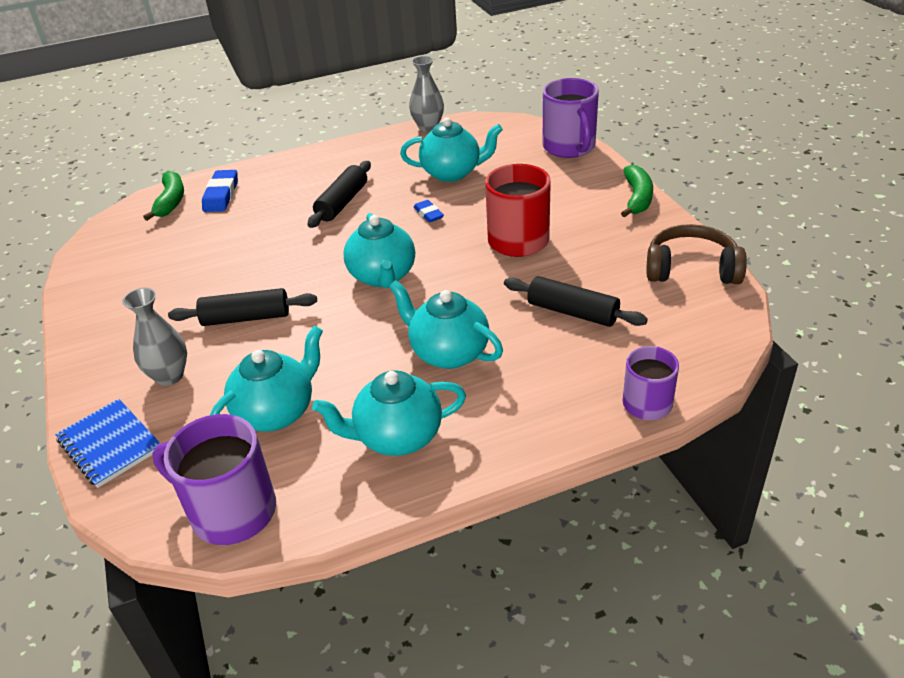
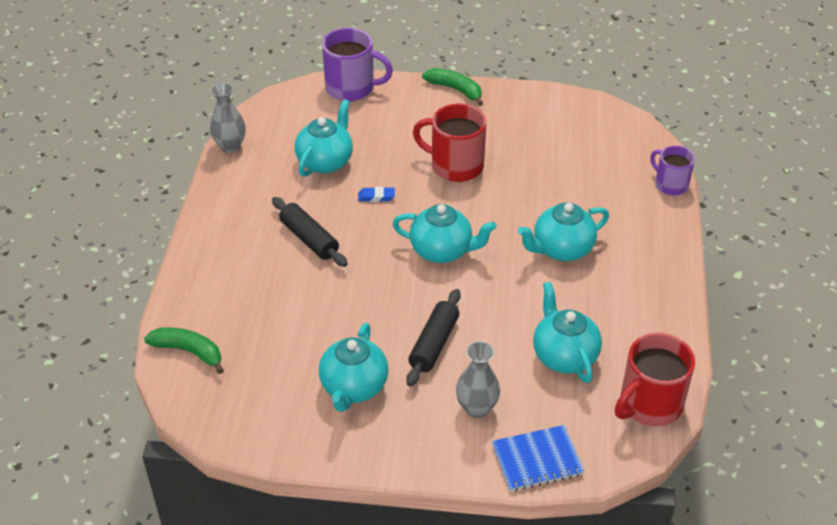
camera: 65 degrees left, 5 degrees up
(221, 195) = (214, 313): blue eraser -> none
(230, 511) = (649, 405): purple mug -> red mug
(397, 437) = (630, 303): turquoise teapot -> turquoise teapot (354, 387)
(572, 312) = (562, 176): black rolling pin -> none
(691, 269) = (559, 107): brown headphones -> none

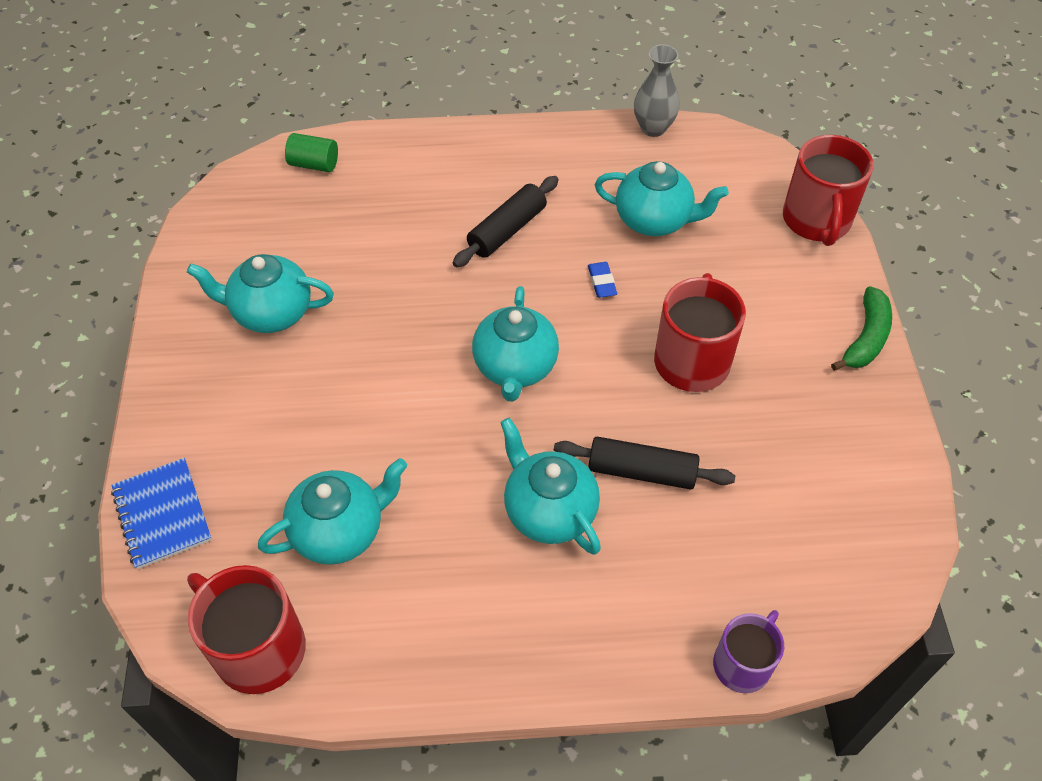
camera: 80 degrees right, 10 degrees up
(189, 351) = (314, 164): green banana -> green cylinder
(351, 88) = (817, 221): purple mug -> red mug
(434, 344) = (346, 381): black rolling pin -> black rolling pin (641, 471)
(476, 408) = (244, 439): grey vase -> none

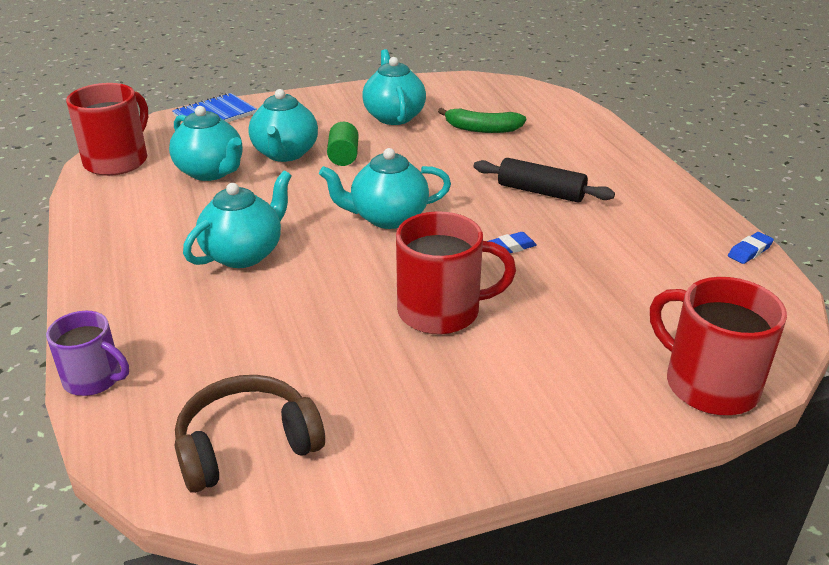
camera: 75 degrees right, 20 degrees down
(314, 164) = (549, 105): green cylinder -> green cylinder (343, 156)
(641, 471) = (297, 296): black rolling pin -> none
(653, 128) = (749, 251): grey vase -> blue eraser
(654, 220) = (615, 267): turquoise teapot -> turquoise teapot (285, 154)
(817, 221) = (708, 384): red mug -> red mug turned 60 degrees clockwise
(851, 536) = (247, 446): none -> brown headphones
(866, 338) = (540, 441): green banana -> green banana (482, 129)

